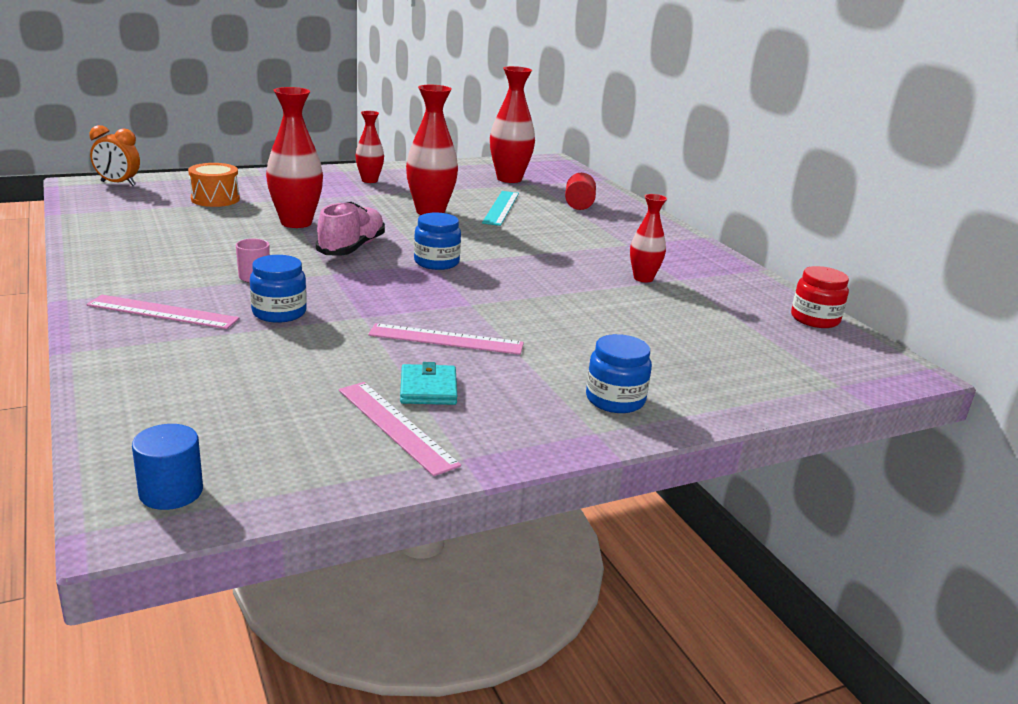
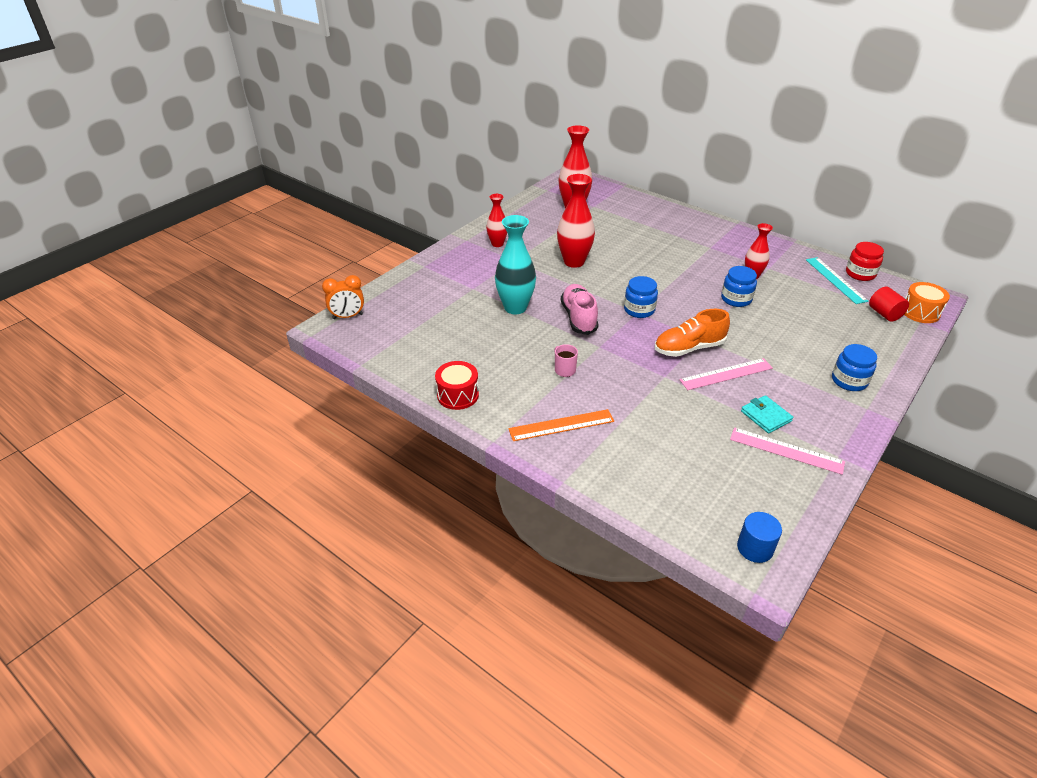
camera: 25 degrees left, 15 degrees up
(105, 258) = (458, 395): none -> red drum
(163, 312) = (561, 425): pink ruler -> orange ruler
(215, 199) = (434, 305): orange drum -> orange drum (920, 312)
(279, 312) = (620, 394): blue jar -> blue jar (736, 299)
(296, 223) = (515, 307): red vase -> turquoise vase
(439, 306) = (689, 348): none -> orange shoe
(501, 208) = (606, 240): turquoise ruler -> turquoise ruler (835, 280)
(579, 205) = (643, 219): red cylinder -> red cylinder (884, 314)

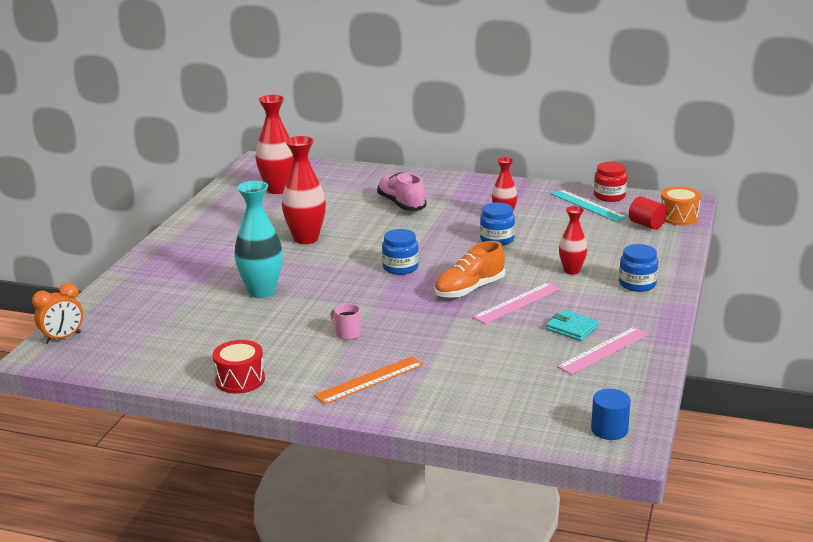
camera: 20 degrees left, 15 degrees down
(497, 244) = (207, 238): red vase -> red vase (572, 271)
(579, 318) = (338, 287): pink shoe -> pink shoe (401, 204)
(786, 450) = (603, 350): pink ruler -> pink ruler turned 45 degrees counterclockwise

